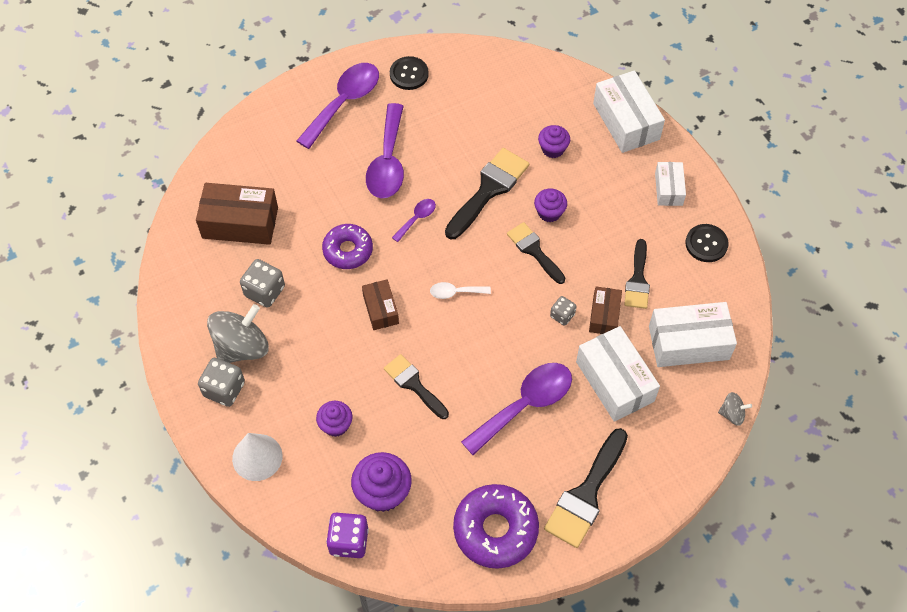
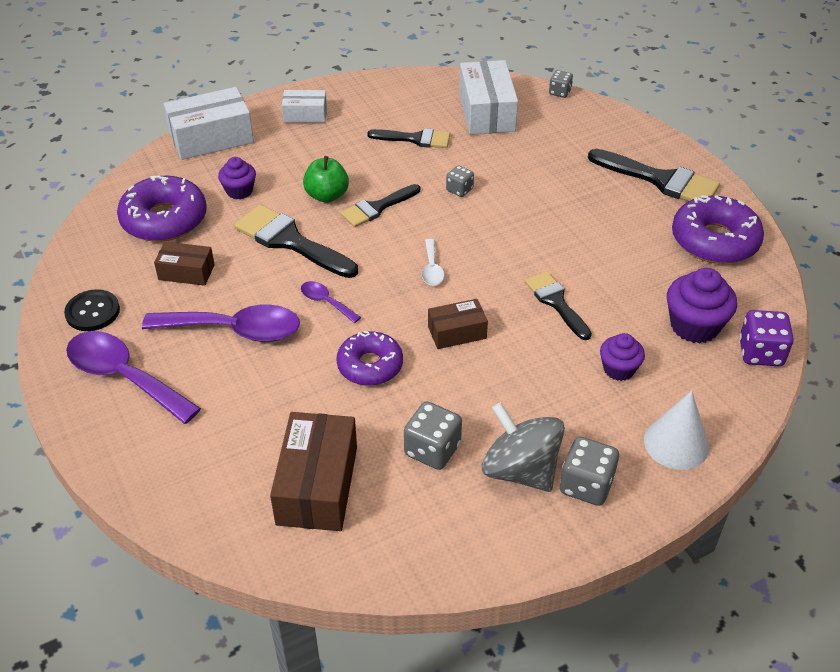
camera: 90 degrees left, 15 degrees down
(414, 384) = (556, 302): black brush -> black brush turned 105 degrees clockwise
(514, 102) = (164, 219): none -> purple donut
(525, 405) = (569, 218): purple spoon -> none
(549, 212) = (327, 195): purple cupcake -> green apple
(604, 316) = (459, 162): brown box -> brown box (186, 272)
(614, 381) = (534, 158): white box -> none
(706, 244) = (374, 96): black button -> none
(732, 414) = (560, 92): grey spinning top -> grey dice

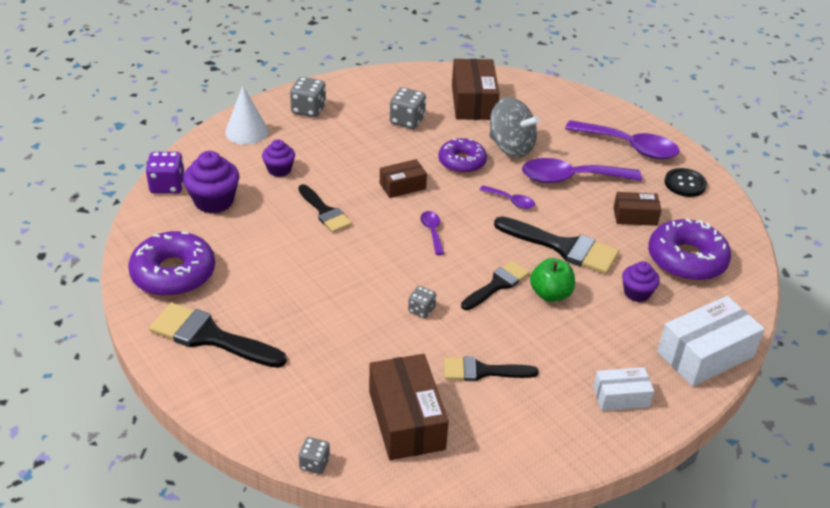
camera: 170 degrees right, 5 degrees down
(432, 269) = (432, 231): white spoon -> purple spoon
(487, 112) = (406, 420): white box -> brown box
(520, 470) = (350, 114): grey spinning top -> grey spinning top (511, 147)

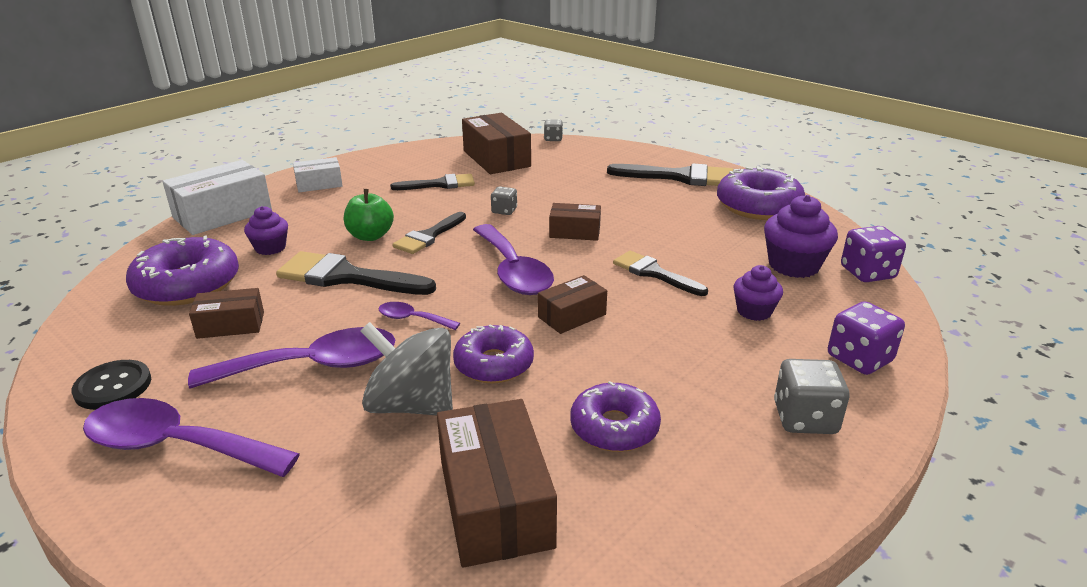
camera: 170 degrees right, 10 degrees down
(246, 131) = (859, 359): white cone -> purple dice
(365, 268) = (575, 232): none -> brown box
(407, 121) = (614, 427): grey dice -> purple donut
(432, 231) = (513, 271): purple spoon -> purple spoon, size x2.08

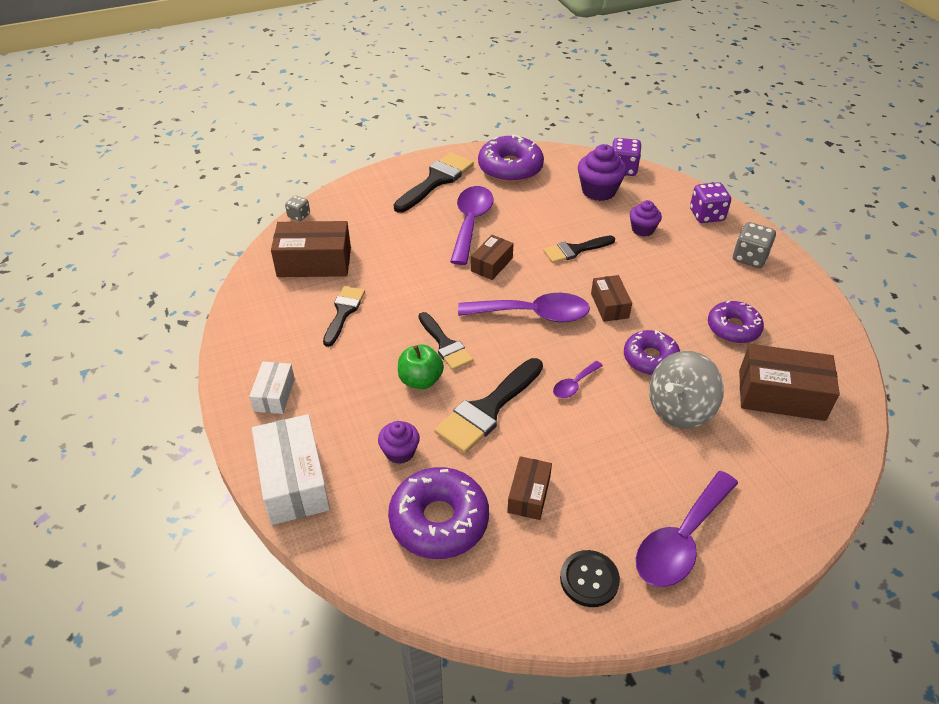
camera: 65 degrees left, 15 degrees up
(313, 366) = (612, 451): purple spoon -> purple spoon (471, 223)
(504, 211) = (428, 289): grey dice -> none

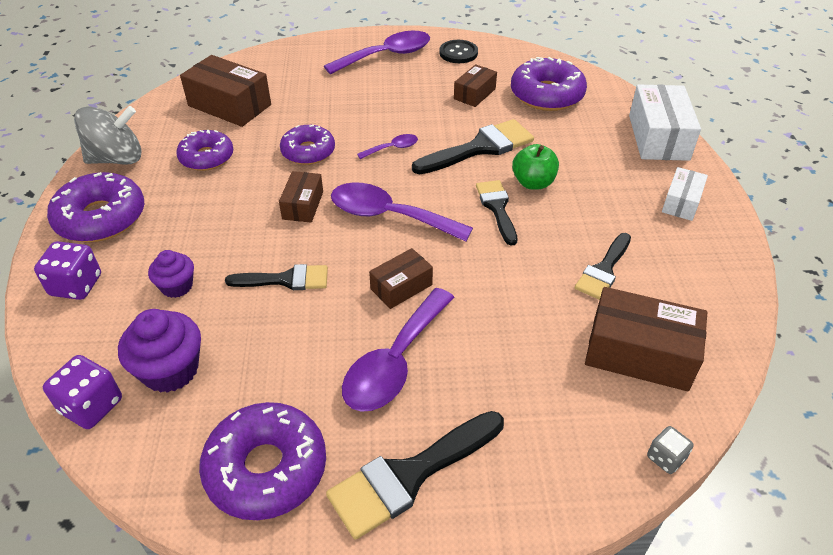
camera: 160 degrees left, 0 degrees up
(400, 452) = (566, 136): purple cupcake -> none
(679, 409) = (319, 114): grey spinning top -> grey spinning top (117, 159)
(750, 257) = (101, 218): grey dice -> purple donut

